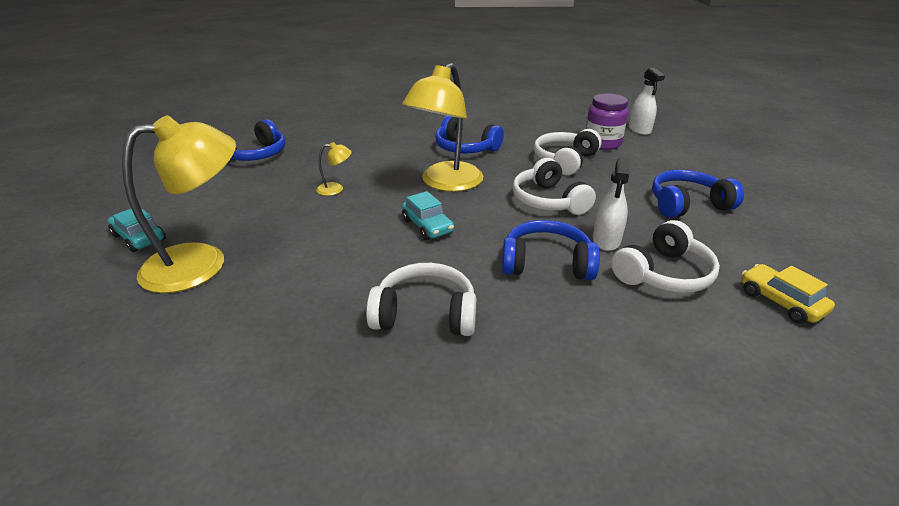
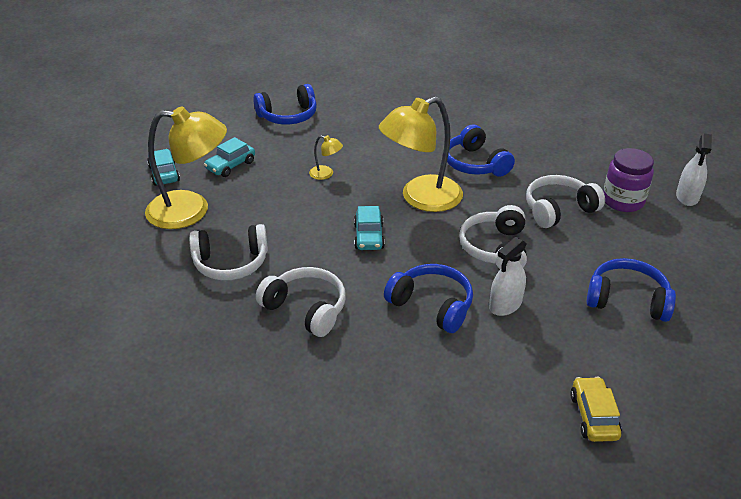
camera: 30 degrees right, 5 degrees up
(222, 209) = (231, 165): none -> turquoise car
(663, 274) = (520, 352): white headphones -> white headphones (231, 263)

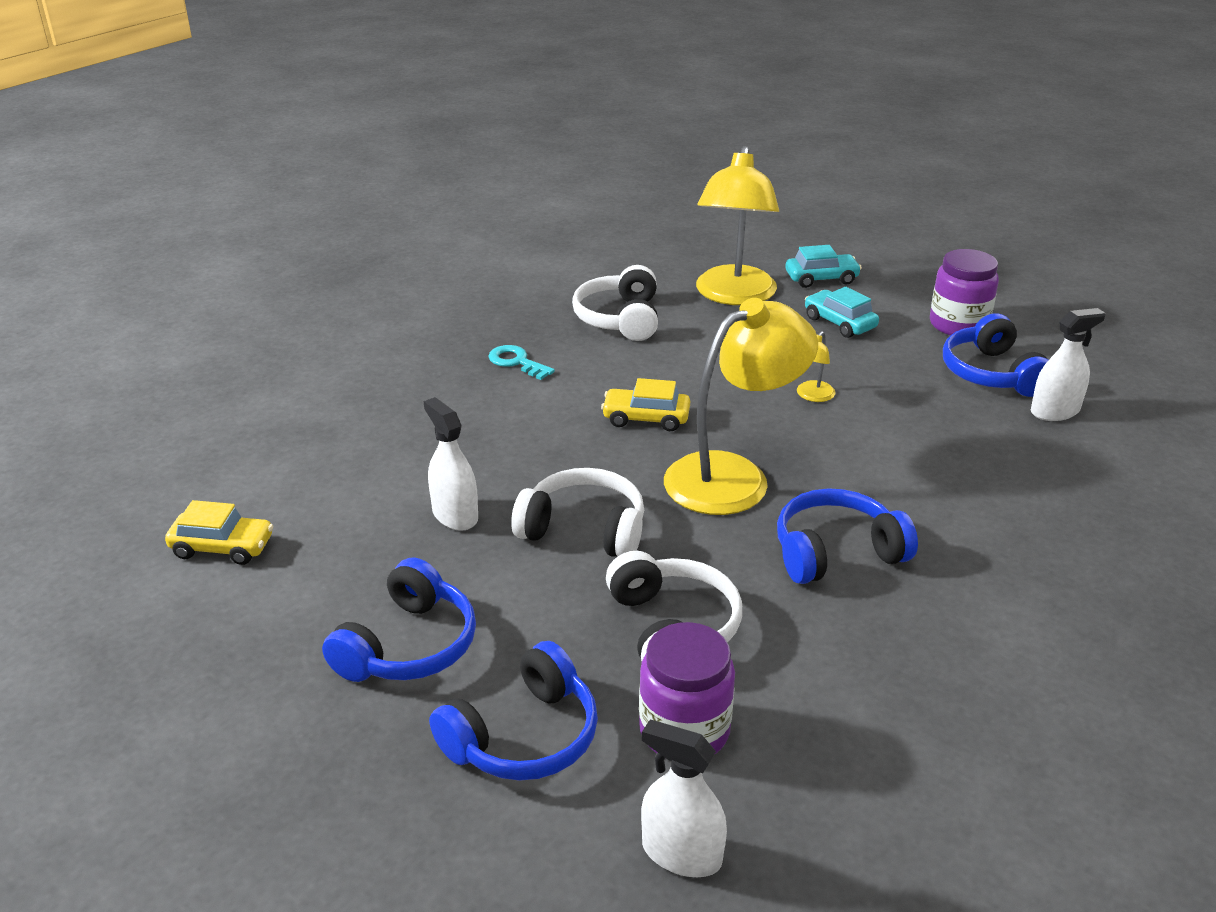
camera: 100 degrees right, 5 degrees down
(230, 124) = (958, 325): none -> purple jar
(306, 309) = (516, 362): white headphones -> turquoise key
(324, 100) = (1054, 411): none -> white spray bottle
(369, 236) = (646, 418): turquoise car -> yellow car
(421, 198) = (733, 476): yellow lamp -> yellow lamp turned 75 degrees clockwise
(432, 305) = (482, 452): blue headphones -> blue headphones (523, 736)

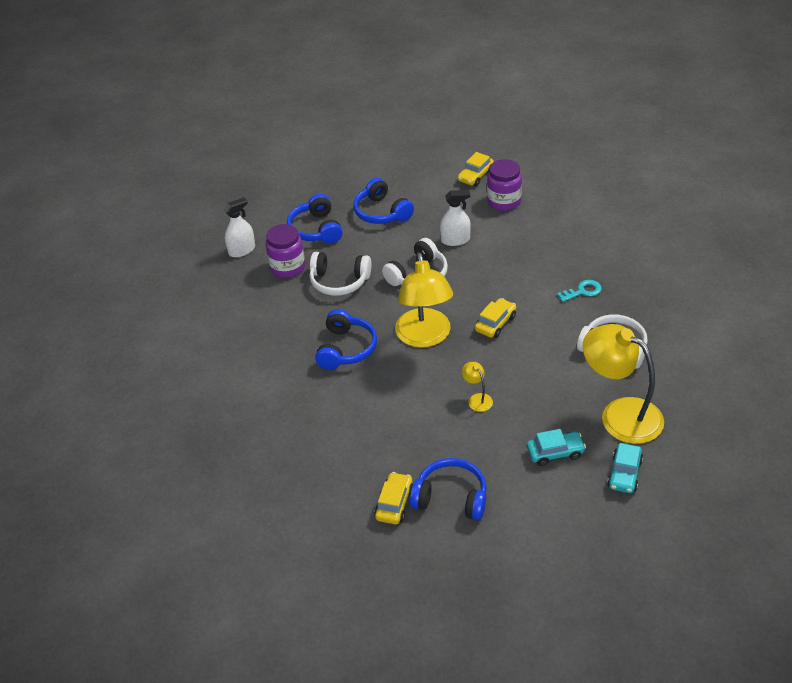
camera: 120 degrees right, 10 degrees up
(958, 325) = (519, 517): purple jar -> purple jar (504, 201)
(1054, 411) = (394, 503): white spray bottle -> yellow car

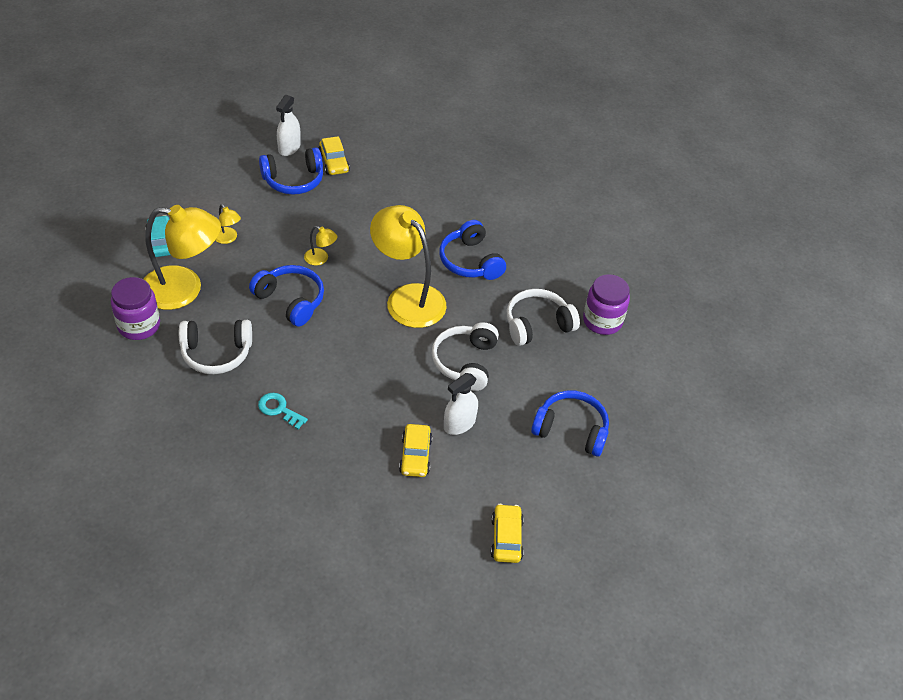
camera: 140 degrees right, 5 degrees up
(242, 250) = (666, 322): white spray bottle -> white spray bottle (289, 147)
(316, 229) = (619, 377): blue headphones -> blue headphones (290, 300)
(495, 323) = (349, 337): yellow car -> yellow car (415, 456)
(504, 201) = (442, 507): purple jar -> purple jar (139, 325)
(555, 452) = (228, 238): turquoise car -> yellow lamp
(582, 291) = (279, 409): turquoise key -> turquoise key turned 90 degrees clockwise

